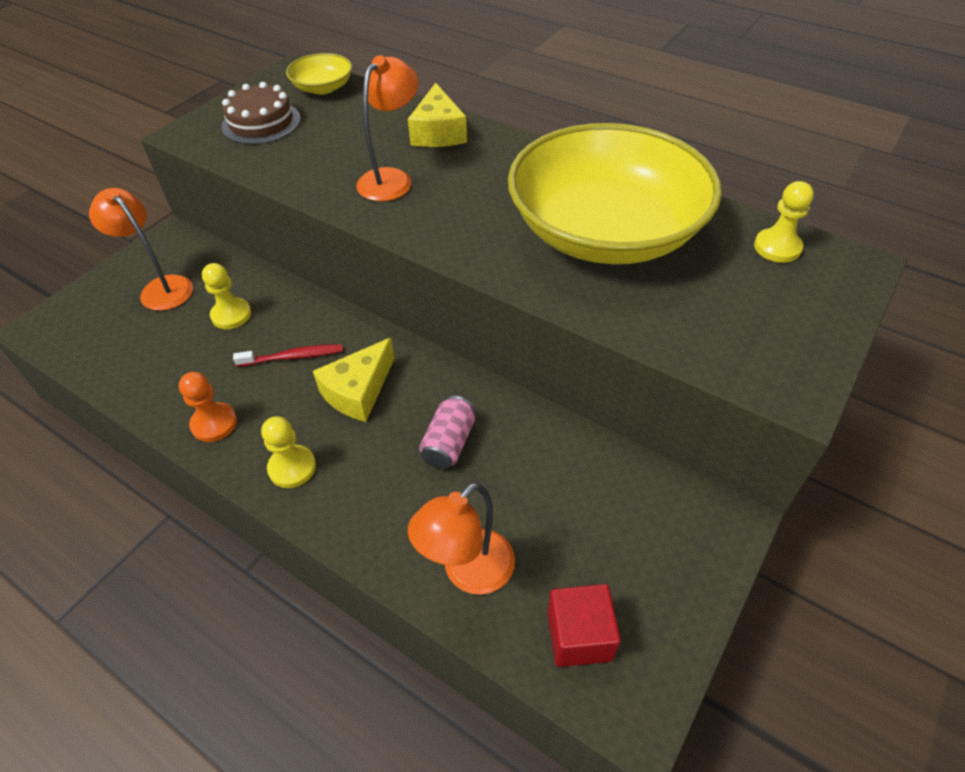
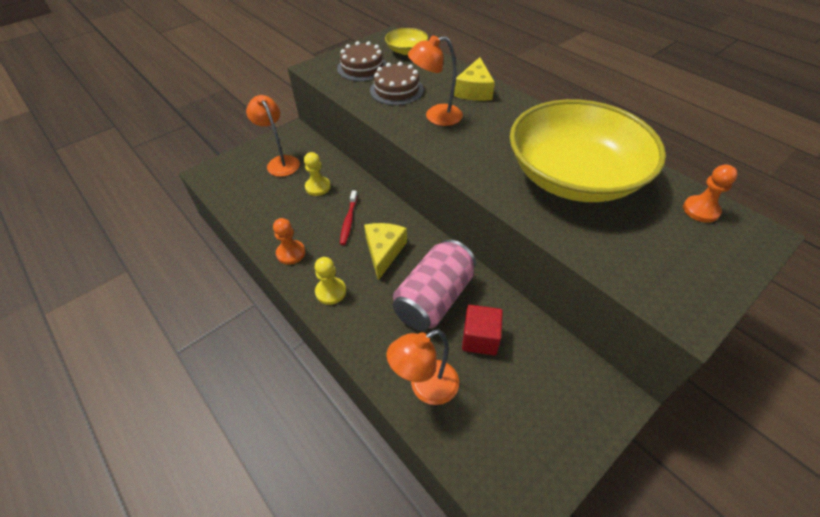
camera: 15 degrees right, 0 degrees up
(293, 357) = (348, 221): red toothbrush -> red toothbrush turned 90 degrees clockwise
(323, 148) = (396, 90): none -> brown cake
(358, 391) = (384, 251): yellow cheese -> yellow cheese turned 135 degrees clockwise
(392, 179) = (436, 116): orange lamp -> orange lamp turned 150 degrees counterclockwise
(449, 443) = (434, 298): pink can -> pink can, size x1.89
(579, 636) = (490, 450): red cube -> red cube (480, 338)
(777, 247) = (700, 210): yellow pawn -> orange pawn

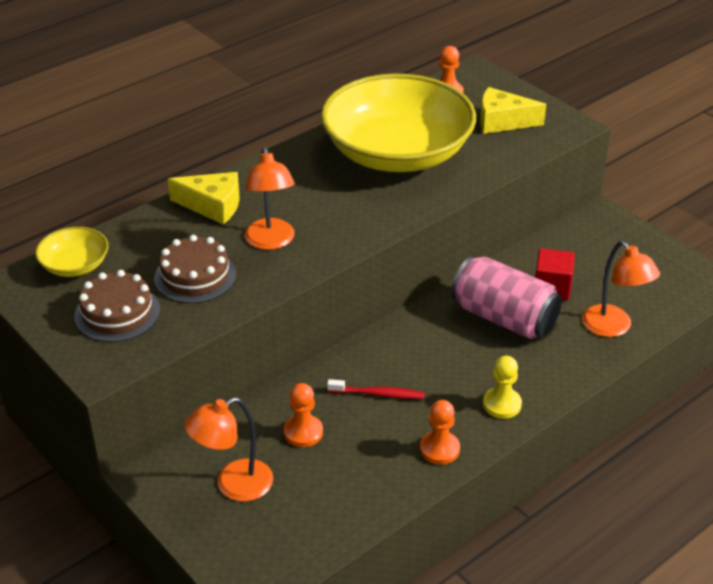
camera: 90 degrees left, 10 degrees down
(318, 187) = (303, 432): yellow pawn -> orange pawn
(384, 251) = (434, 359): yellow cheese -> yellow cheese (502, 121)

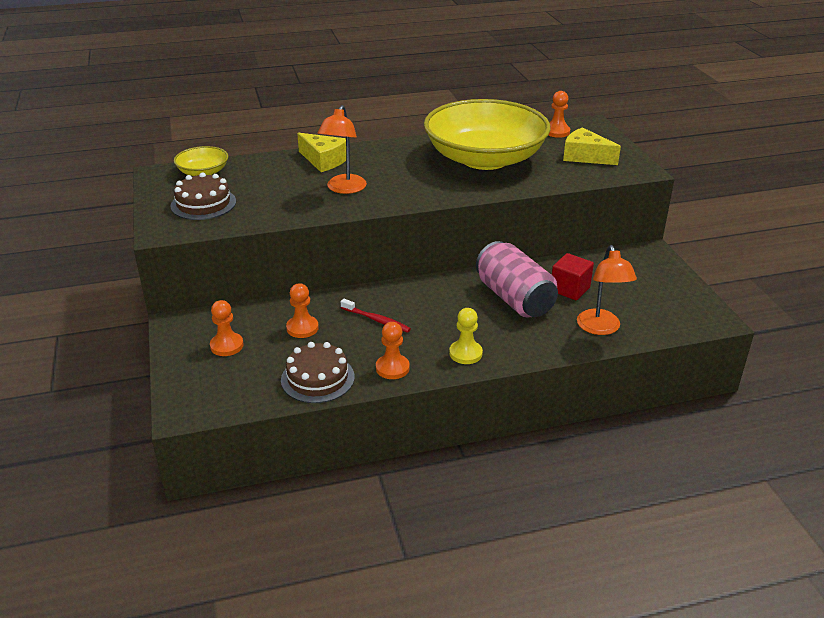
camera: 25 degrees right, 5 degrees down
(195, 276) = (273, 196): brown cake -> brown cake (317, 378)
(234, 485) = (227, 346): orange lamp -> orange pawn

